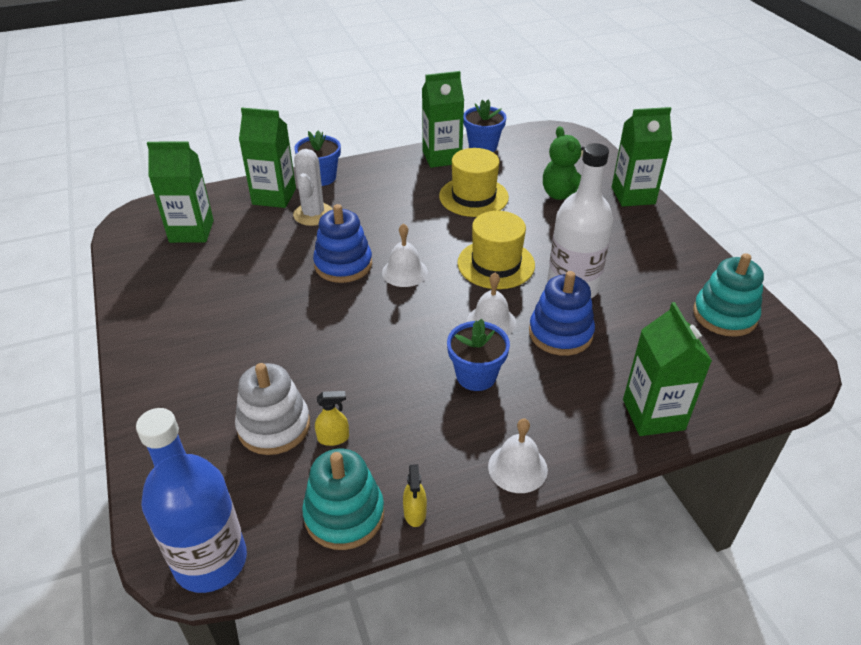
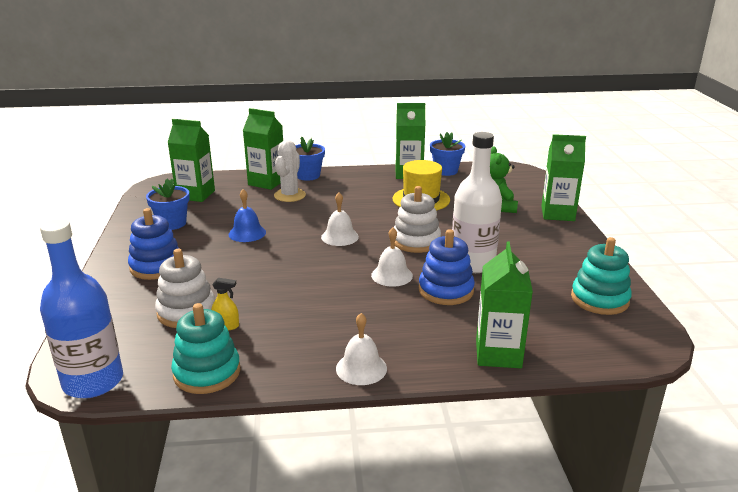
camera: 15 degrees right, 15 degrees down
(289, 285) = (247, 233): none -> blue bell
(343, 264) = (295, 226): blue stacking toy -> blue stacking toy (156, 266)
(415, 513) = (262, 381): yellow spray bottle -> none
(476, 376) = (360, 306): blue flower pot -> blue flower pot (172, 223)
(496, 264) = (416, 241): yellow hat -> white stacking toy

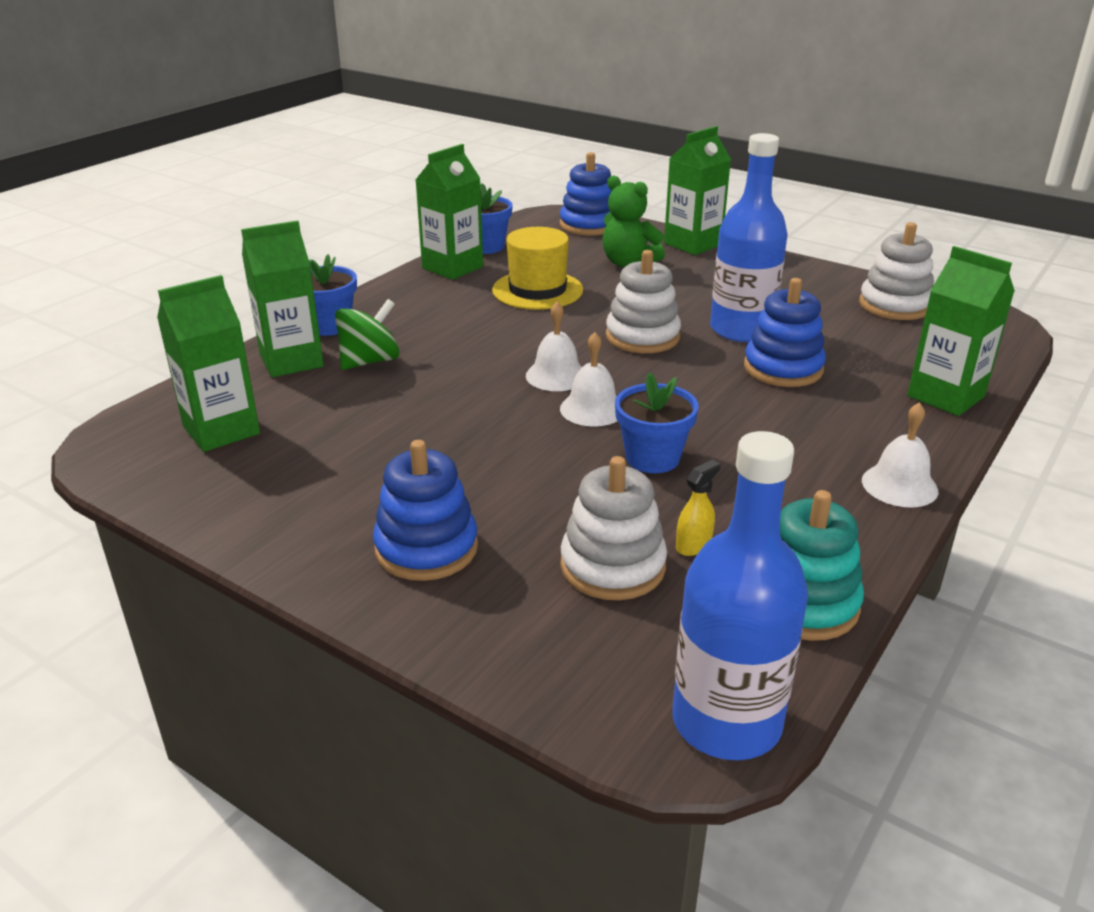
camera: 50 degrees left, 5 degrees up
(172, 223) = (292, 485): blue flower pot -> blue flower pot (652, 458)
(247, 233) = (436, 435): blue bell -> none
(289, 195) = (370, 361): white cactus -> green spinning top
(392, 275) = (706, 383): white bell -> white bell (592, 409)
(472, 263) = (741, 330): white bottle -> blue bottle
(523, 181) = (589, 225): none -> blue stacking toy
(599, 299) = (894, 305): turquoise stacking toy -> white stacking toy

